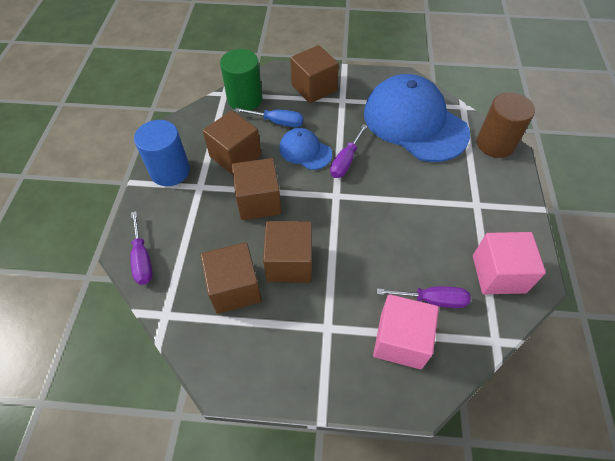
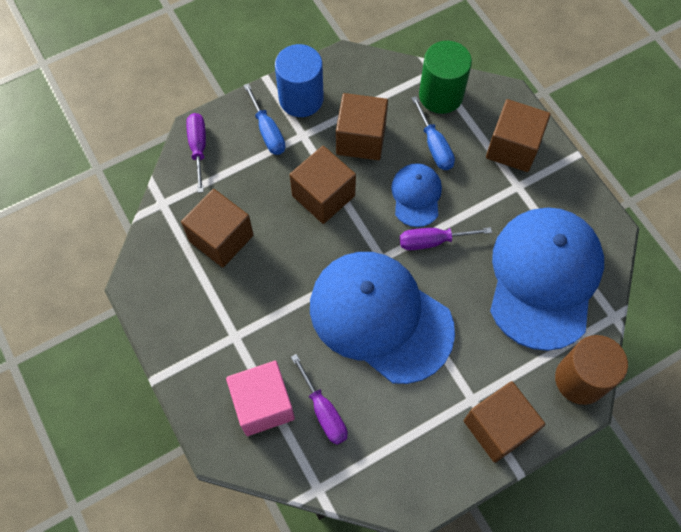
camera: 55 degrees right, 10 degrees up
(142, 259) = (198, 148): purple screwdriver -> purple screwdriver turned 135 degrees clockwise
(175, 205) = (267, 131): none -> blue screwdriver
(289, 263) = (276, 265): brown cube -> brown cube (498, 427)
(380, 221) = (380, 317): none -> blue cap
(498, 274) = (397, 460): pink cube -> none

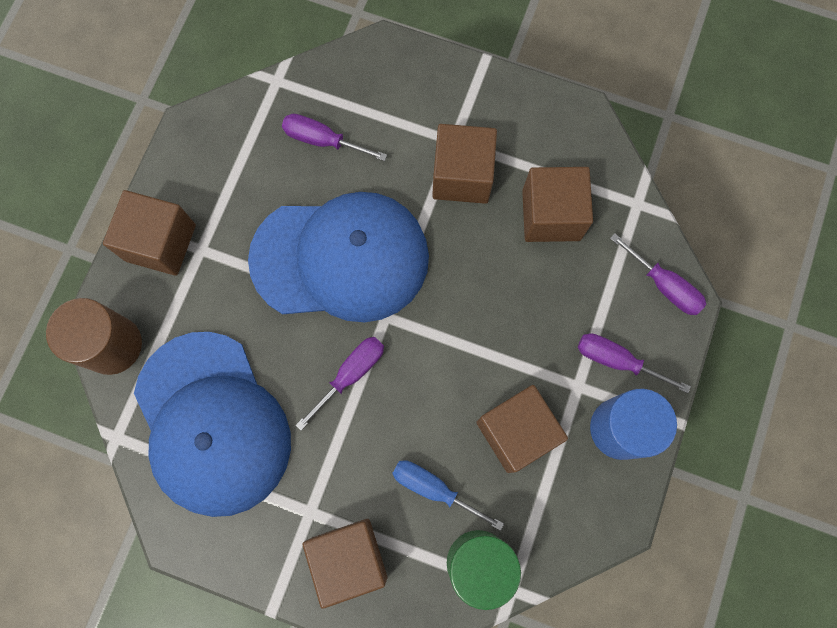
camera: 140 degrees right, 10 degrees up
(263, 404) = (378, 107): pink cube -> none
(267, 131) = (616, 360): blue screwdriver -> purple screwdriver
(323, 196) = (497, 335): brown cube -> brown cube (462, 176)
(416, 195) = (406, 412): blue cap -> none

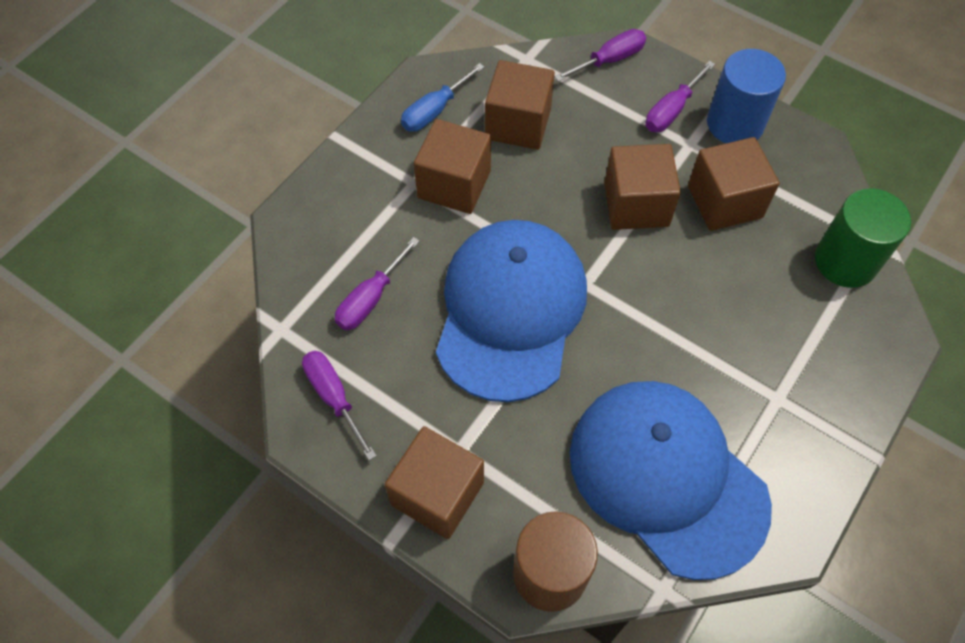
camera: 75 degrees left, 15 degrees down
(212, 424) = (667, 477): blue cap -> blue cap turned 120 degrees counterclockwise
(349, 558) = (830, 371): brown cube -> brown cube (636, 204)
(351, 374) = (639, 328): purple screwdriver -> purple screwdriver (334, 397)
(434, 488) = (769, 281): blue screwdriver -> blue screwdriver (434, 111)

